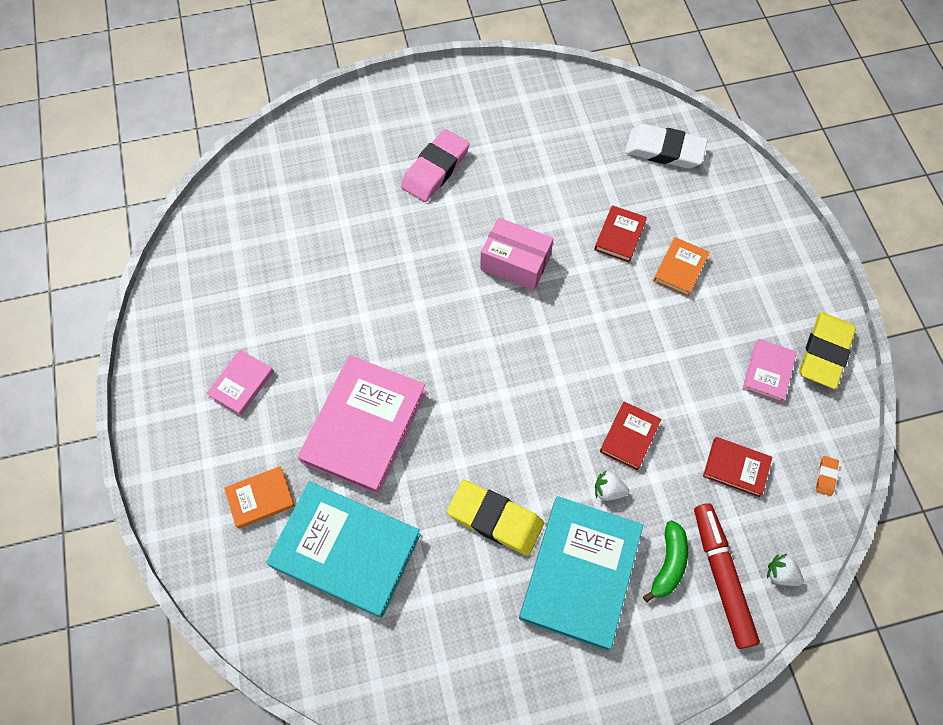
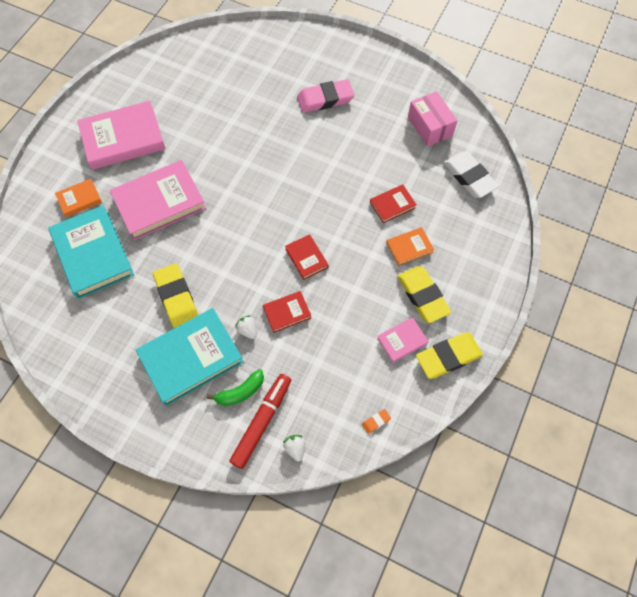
camera: 40 degrees right, 0 degrees up
(241, 384) = (123, 139): pink book -> pink book, size x2.06
(260, 498) = (79, 199): orange book -> orange book turned 45 degrees counterclockwise
(515, 263) = (318, 178): pink box -> pink box (429, 126)
(736, 468) = (329, 375): red book -> red book (306, 258)
(741, 309) = (423, 296): none -> yellow eraser

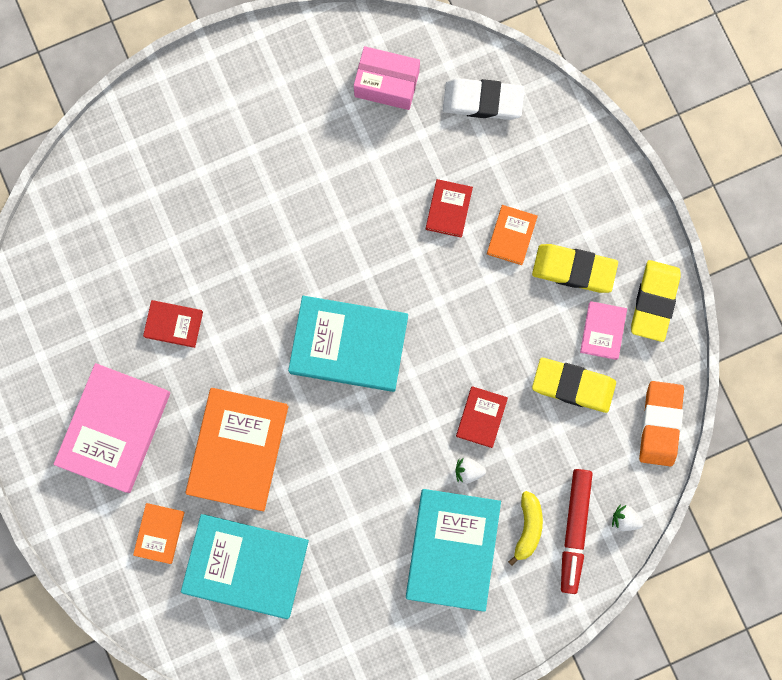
camera: 50 degrees left, 15 degrees up
(159, 202) = (238, 450): pink book -> orange book
(176, 297) = (372, 515): yellow eraser -> yellow eraser (573, 385)
(240, 392) = (527, 528): green banana -> yellow banana
(262, 422) = (574, 530): red marker -> red marker turned 150 degrees counterclockwise
(268, 213) = (349, 345): none -> turquoise book
(306, 258) = (436, 348): red book -> red book (174, 324)
(325, 99) = (252, 163): pink eraser -> none
(376, 421) = (660, 424): orange eraser -> orange eraser, size x2.41

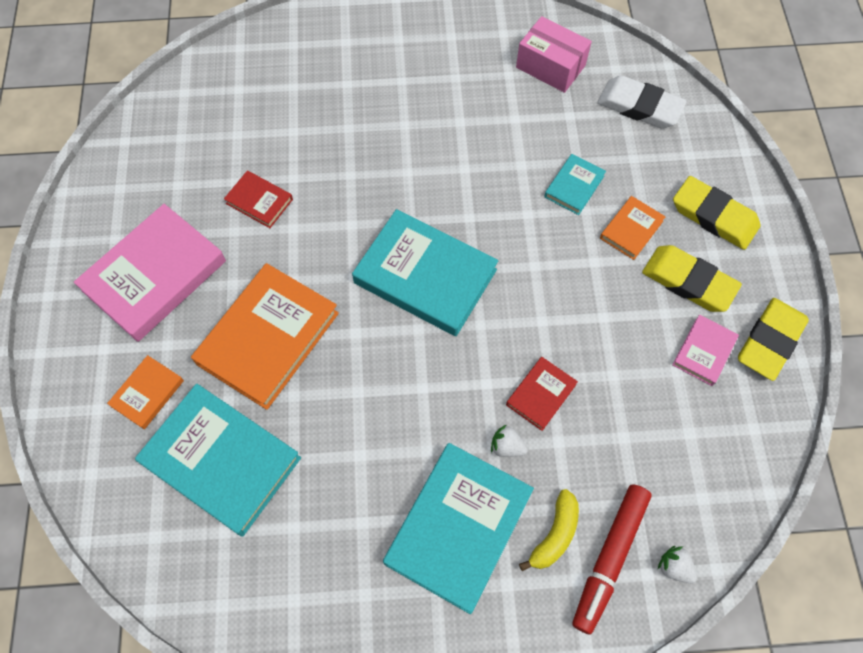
camera: 20 degrees right, 15 degrees down
(448, 209) = (574, 186): red book -> turquoise book
(573, 385) = (654, 396): yellow eraser -> yellow eraser (714, 216)
(660, 424) = (745, 472): orange eraser -> none

